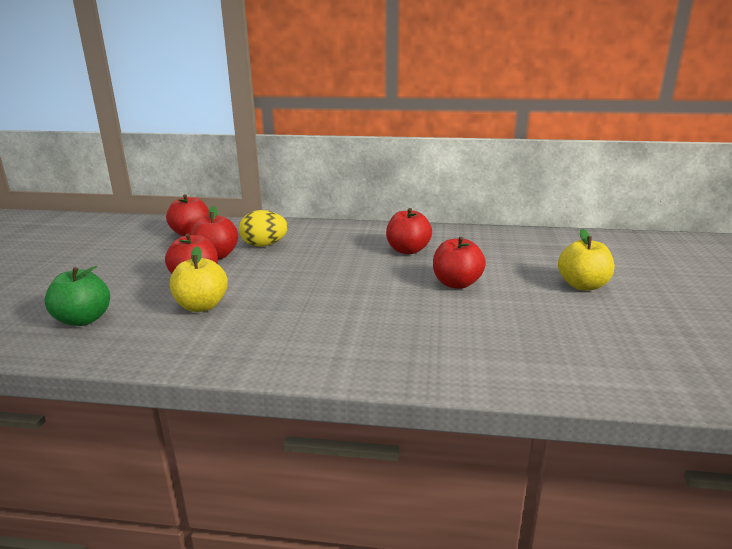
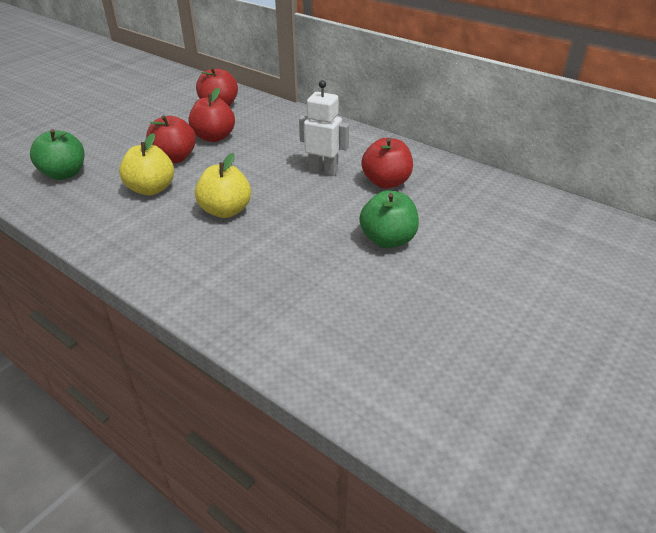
camera: 30 degrees right, 15 degrees up
(264, 245) = (263, 136): yellow egg -> none
(347, 255) = (323, 170): none -> white robot
(456, 283) = (388, 240): red apple -> green apple
(582, 285) = (523, 291): yellow apple -> yellow apple (226, 211)

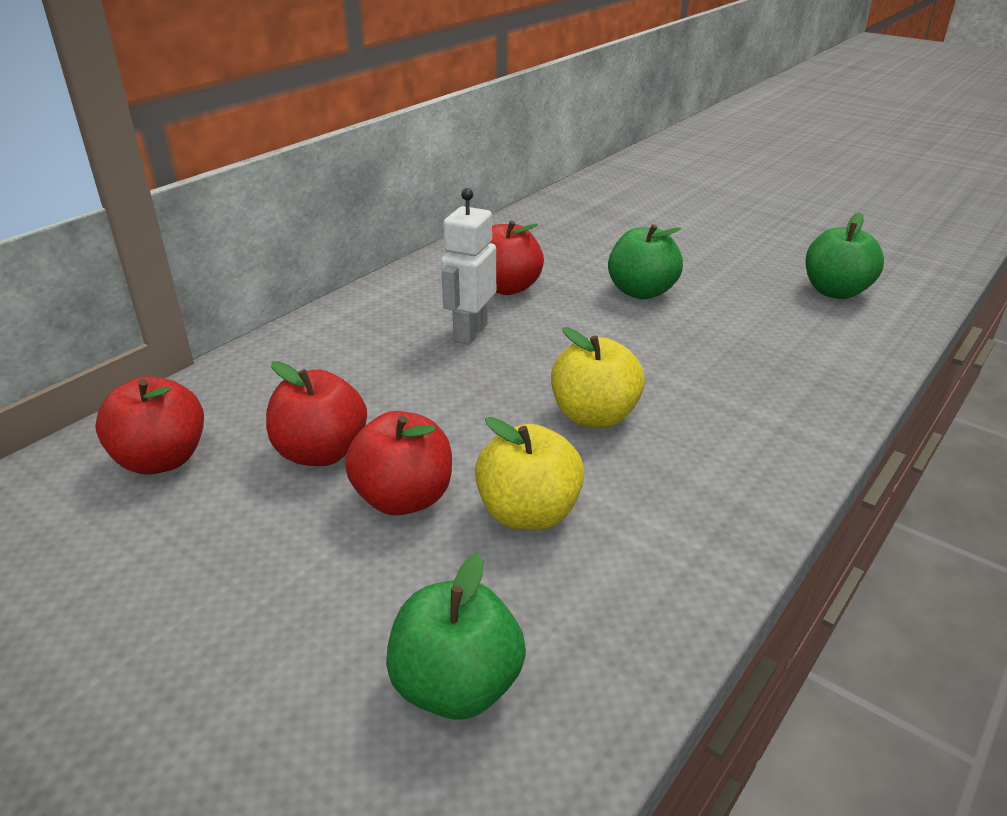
camera: 90 degrees left, 5 degrees down
(405, 359) = (835, 291): none -> green apple

